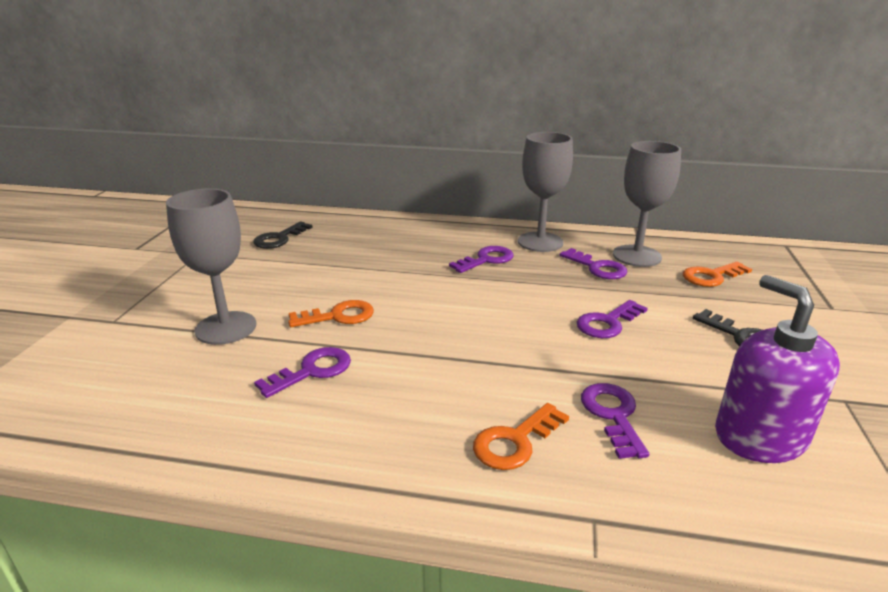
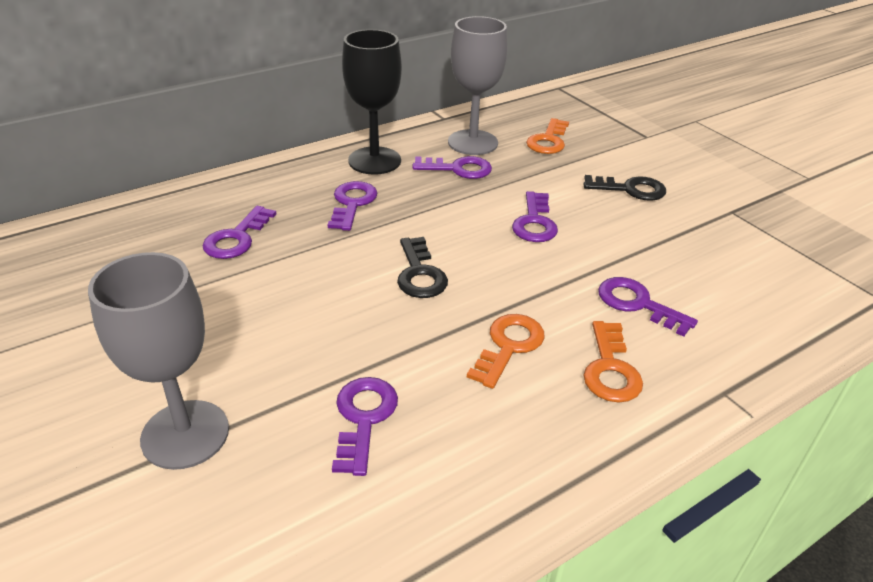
camera: 45 degrees left, 10 degrees up
(279, 239) = (60, 285): black key -> black key (420, 274)
(338, 316) = (297, 344): orange key -> orange key (508, 346)
(390, 251) = (237, 238): none -> purple key
(540, 242) = (374, 161): grey goblet -> black goblet
(760, 436) = (726, 266): purple soap dispenser -> none

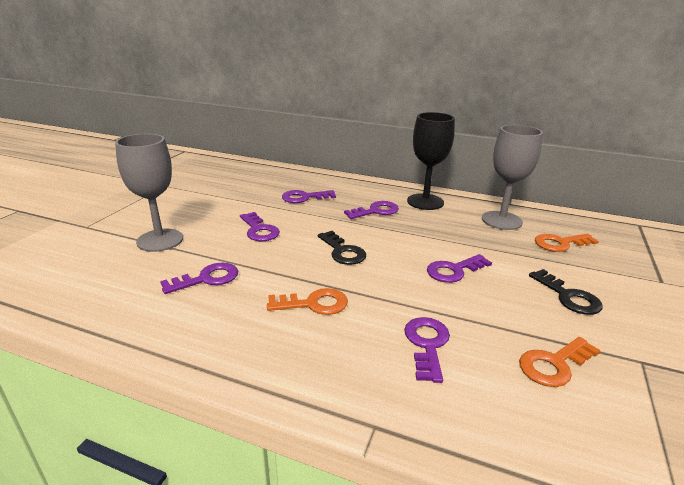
camera: 55 degrees right, 10 degrees down
(420, 274) = (343, 251): black key -> black key turned 75 degrees counterclockwise
(458, 169) = (464, 226): purple key -> purple key (259, 230)
(610, 369) = (337, 354): orange key -> orange key (554, 364)

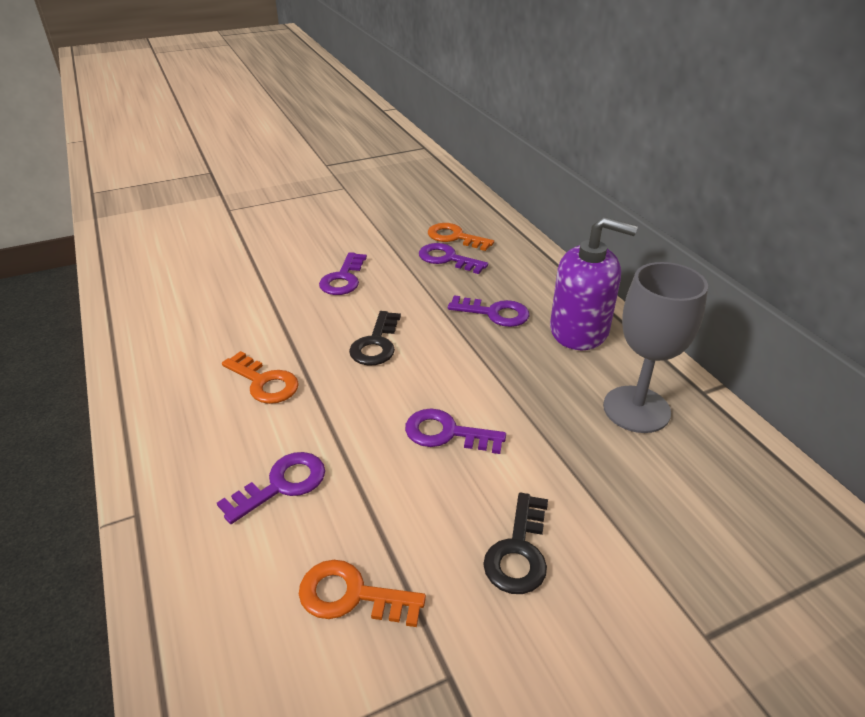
camera: 45 degrees right, 10 degrees up
(160, 240) = (255, 250): grey goblet -> none
(207, 279) = (230, 308): purple key -> none
(425, 202) = (579, 330): black goblet -> purple soap dispenser
(560, 243) = (658, 488): orange key -> orange key (454, 237)

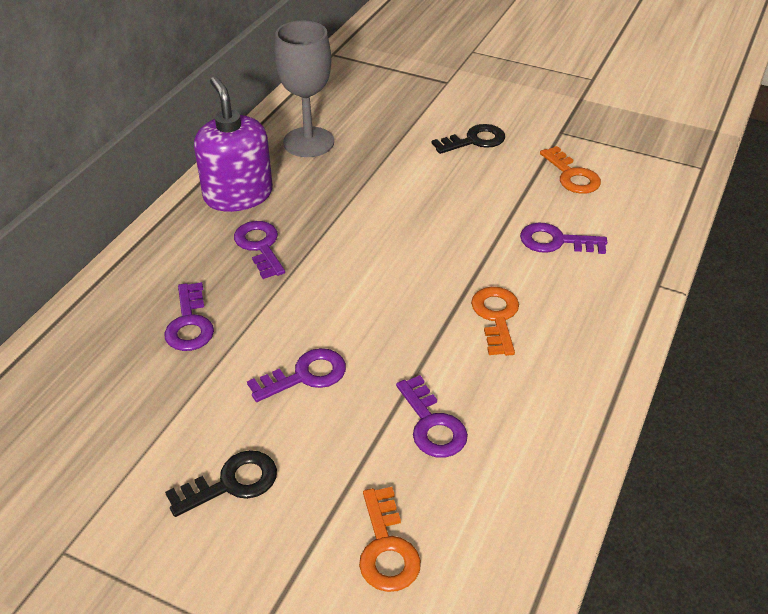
camera: 130 degrees left, 5 degrees up
(376, 344) = (378, 287): black key -> black key (231, 483)
(446, 433) = (427, 202): purple key -> purple key (432, 424)
(454, 237) = (134, 344): orange key -> orange key (387, 548)

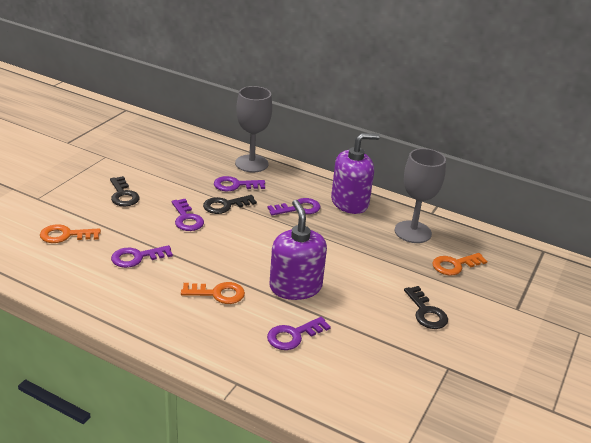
camera: 90 degrees right, 10 degrees down
(111, 308) = (251, 163): none -> grey goblet
(258, 330) = (225, 205): none -> black key
(458, 243) = (295, 287): none -> purple soap dispenser
(555, 241) = (293, 335): purple key -> purple key turned 135 degrees counterclockwise
(572, 175) = (380, 361): orange key -> orange key (454, 265)

